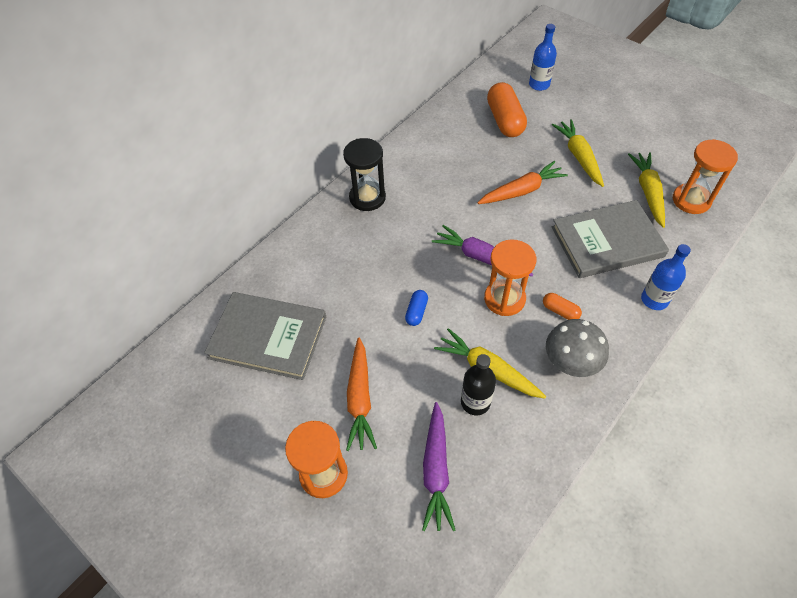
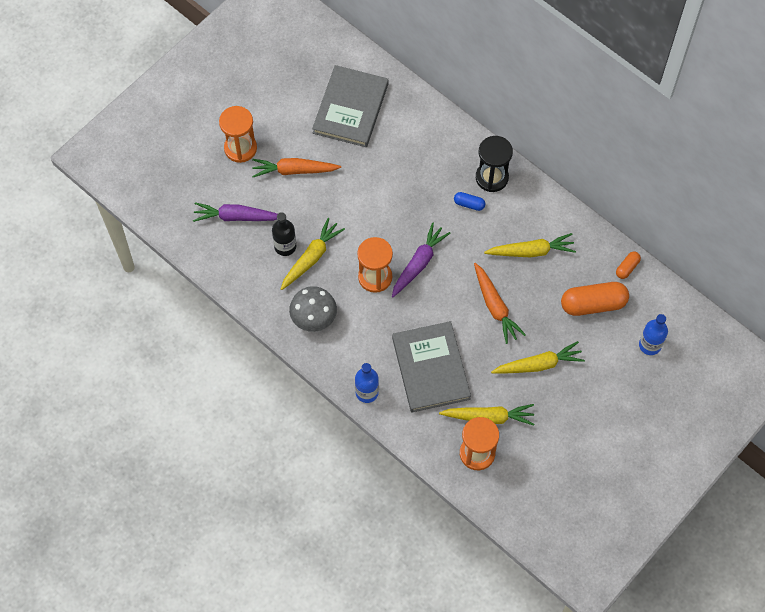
camera: 90 degrees right, 10 degrees up
(416, 312) = (367, 211): blue capsule -> blue capsule (469, 204)
(453, 165) = (531, 251): none -> yellow carrot
(560, 311) = (360, 317): orange capsule -> orange capsule (627, 268)

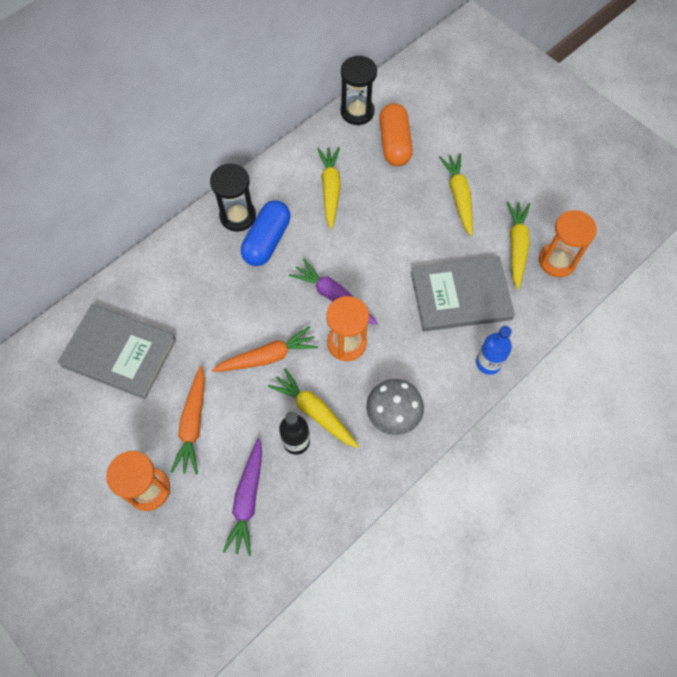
camera: 85 degrees left, 0 degrees up
(469, 204) = (267, 241): blue capsule -> blue capsule, size x2.05
(495, 306) = (391, 228): orange carrot -> orange carrot (267, 357)
(627, 268) = (357, 112): orange capsule -> black hourglass
(650, 345) = (440, 104): blue bottle -> none

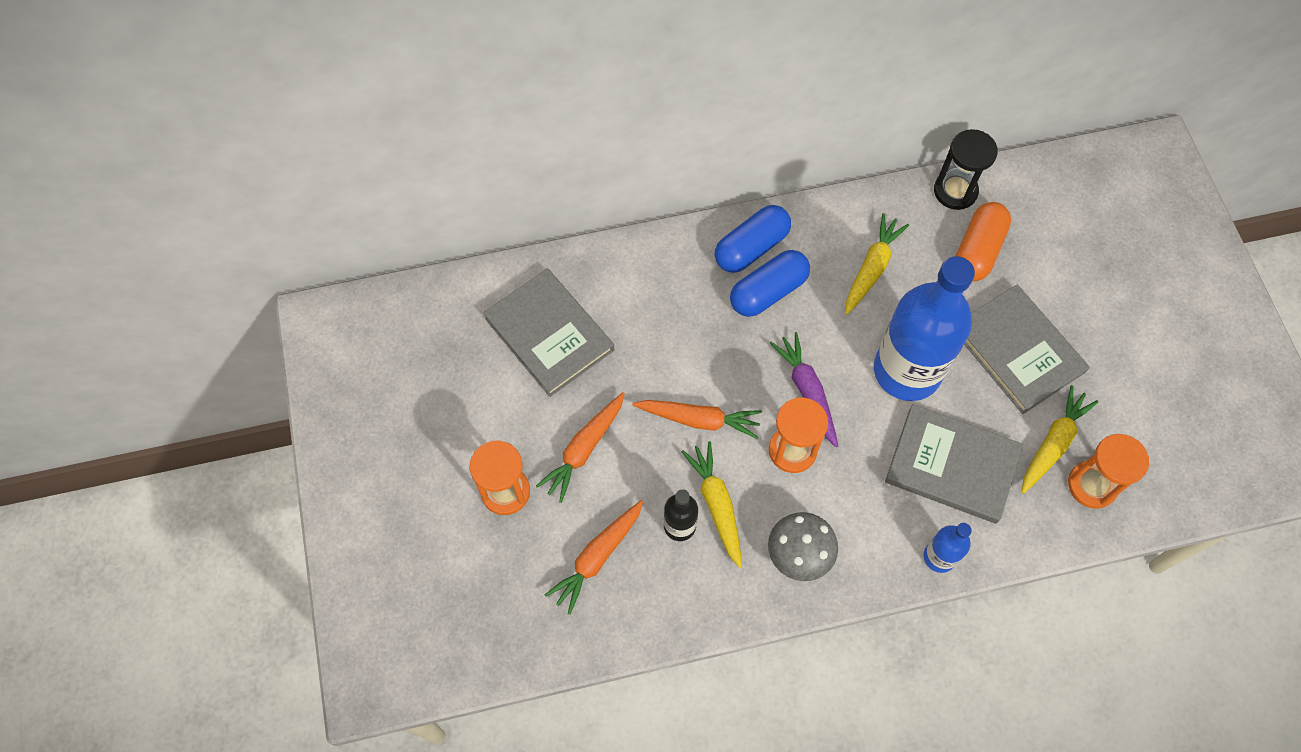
camera: 30 degrees right, 0 degrees up
(238, 216) = (751, 248): black hourglass -> blue capsule
(247, 499) = (597, 557): purple carrot -> orange carrot
(394, 247) = (907, 371): none -> blue bottle
(459, 197) = (1018, 351): yellow carrot -> grey book

